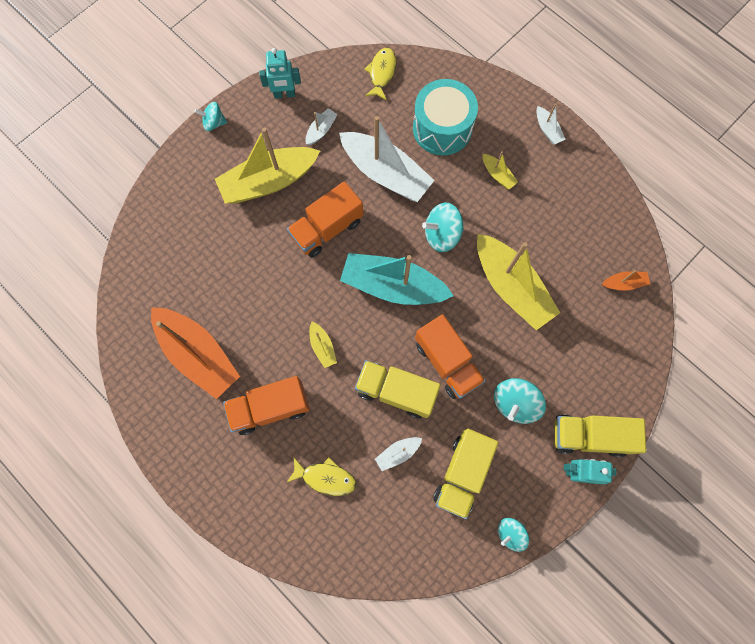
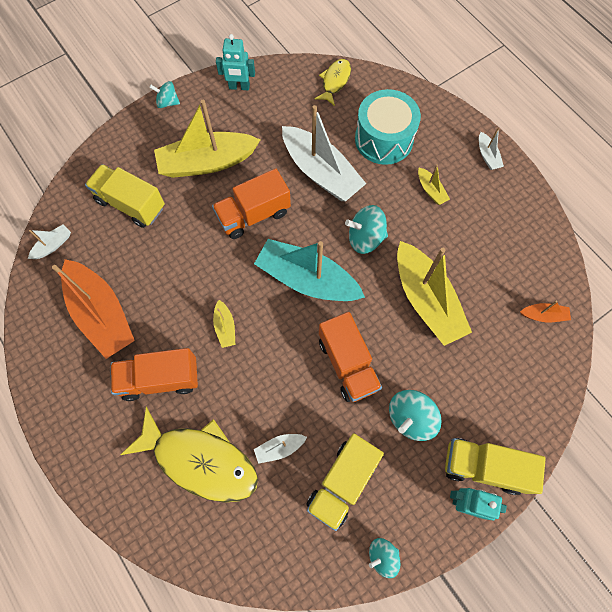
camera: 10 degrees right, 5 degrees down
(321, 130) = (267, 124): white boat -> white boat (53, 245)
(326, 478) = (200, 460): yellow fish -> yellow fish, size x1.91
(396, 392) = (290, 384): yellow truck -> yellow truck (131, 204)

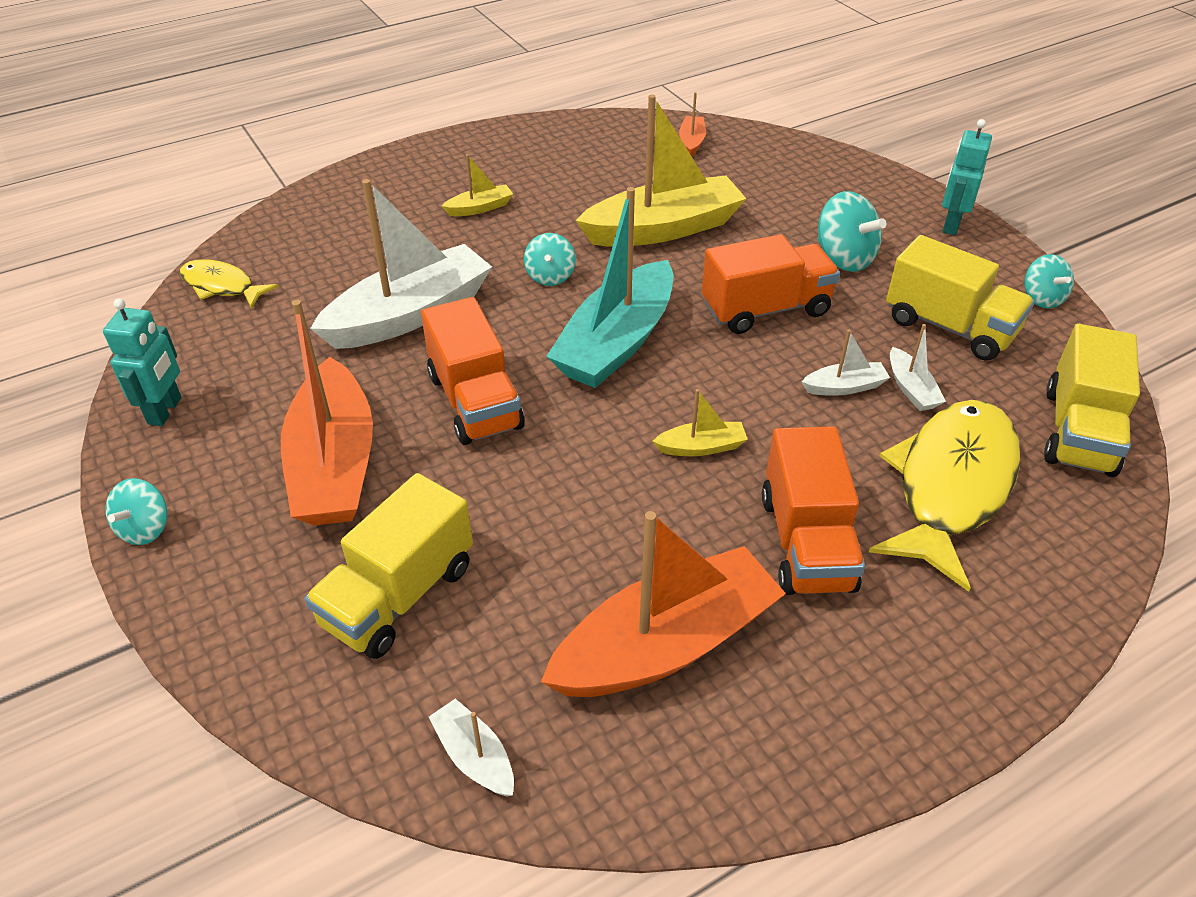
camera: 85 degrees left, 25 degrees down
(207, 163) = (334, 464): yellow boat -> orange boat
(365, 238) = (550, 276): turquoise spinning top -> turquoise spinning top, size x0.64
(384, 139) = (369, 243): turquoise drum -> none
(484, 467) = (901, 207): yellow truck -> yellow truck (1079, 431)
(487, 156) = (436, 155): white boat -> white boat (844, 387)

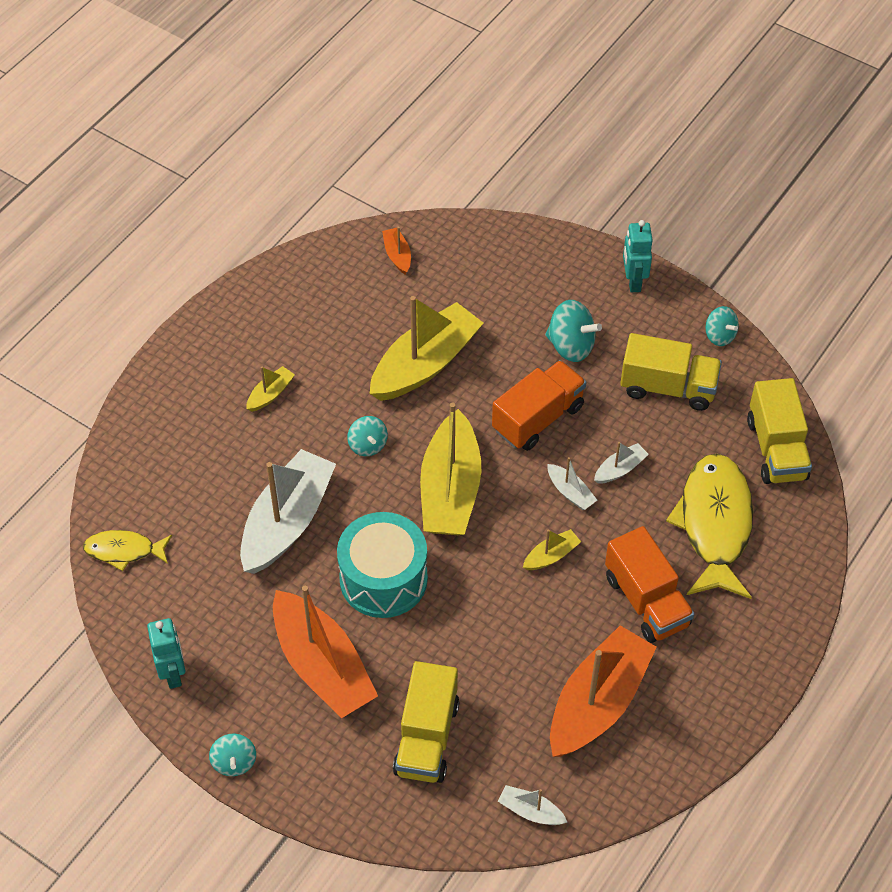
camera: 25 degrees left, 10 degrees up
(475, 401) = (383, 579): orange truck -> turquoise drum
(616, 343) = (450, 490): turquoise boat -> yellow boat
(911, 389) = (663, 454): white boat -> white boat (570, 492)

